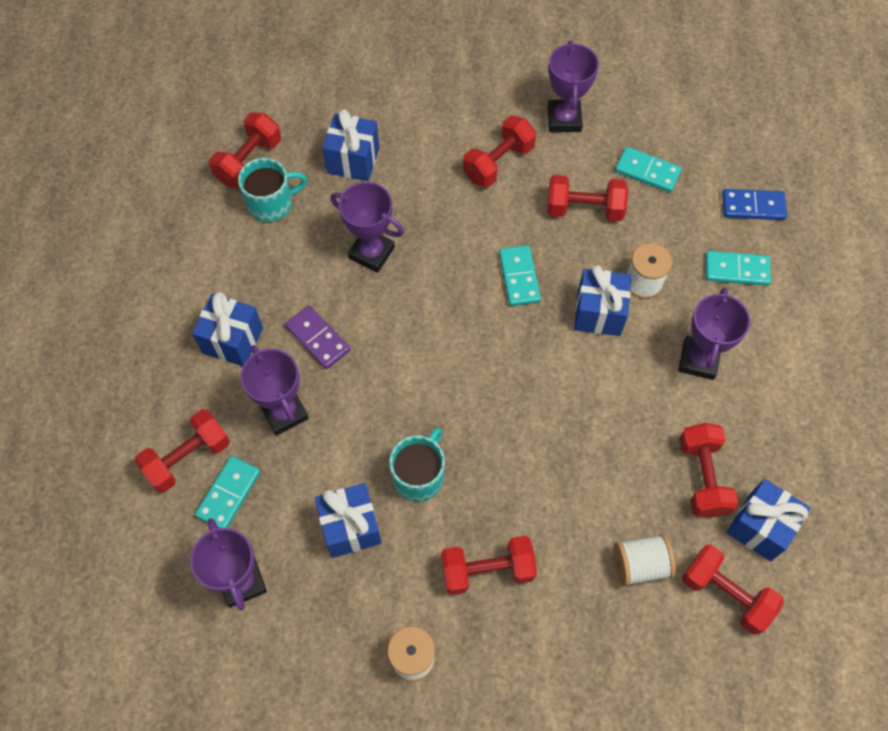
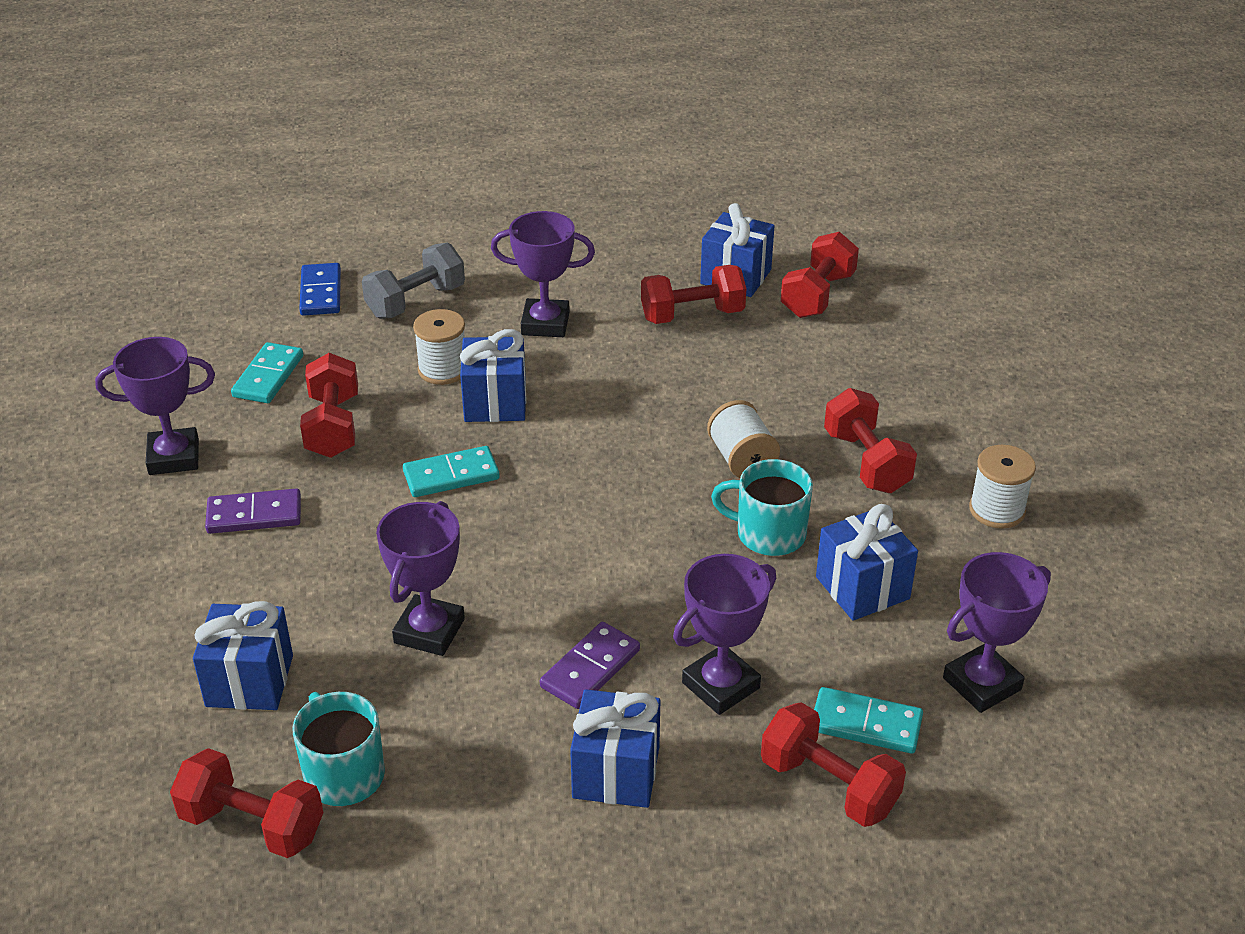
camera: 100 degrees left, 25 degrees down
(498, 163) = (254, 515): red dumbbell -> purple domino
(640, 564) = (810, 351): white spool -> white spool (741, 459)
(736, 270) = (416, 301): turquoise domino -> grey dumbbell

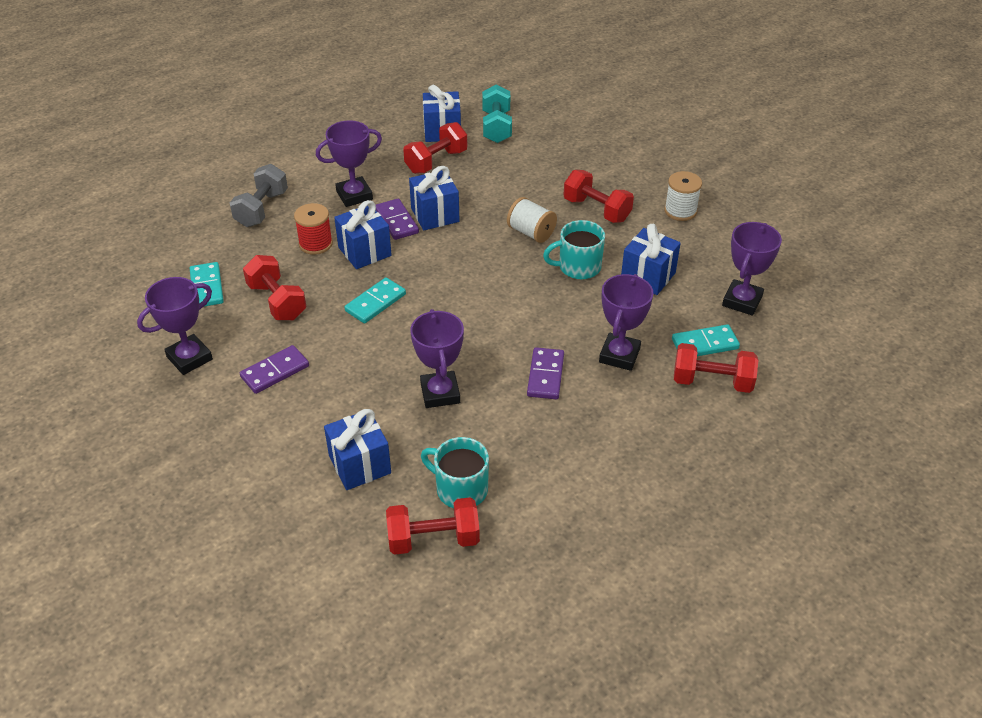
camera: 30 degrees left, 5 degrees up
(320, 293) = (194, 224): blue domino -> none
(443, 370) = (315, 244): white spool -> red spool
(570, 377) = (396, 221): none -> purple domino
(616, 772) = (604, 422): blue gift -> blue gift (435, 215)
(817, 295) = (496, 127): red dumbbell -> turquoise dumbbell

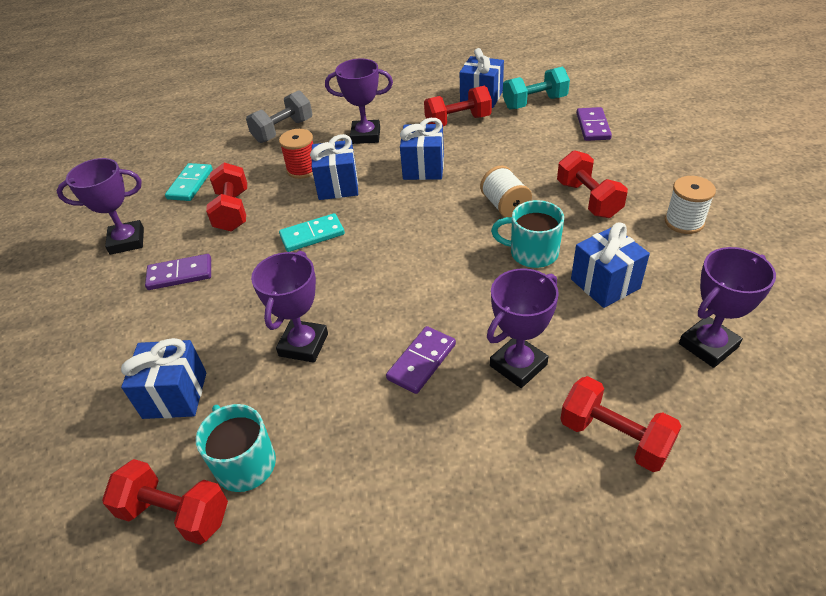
camera: 30 degrees right, 0 degrees up
(396, 221) = (385, 166): purple domino -> purple domino (593, 126)
(496, 127) = (534, 103): turquoise dumbbell -> turquoise dumbbell turned 45 degrees clockwise
(705, 344) = (631, 385): turquoise domino -> none

